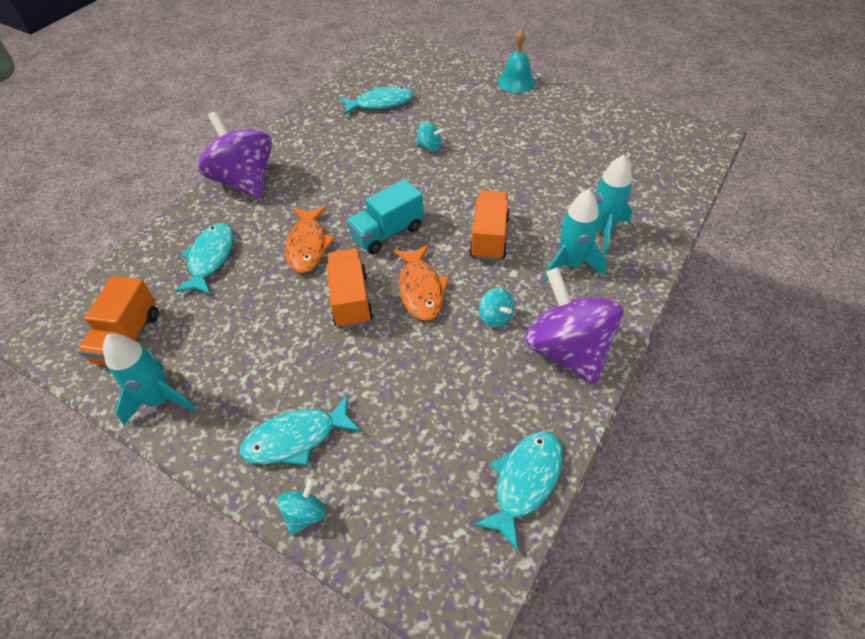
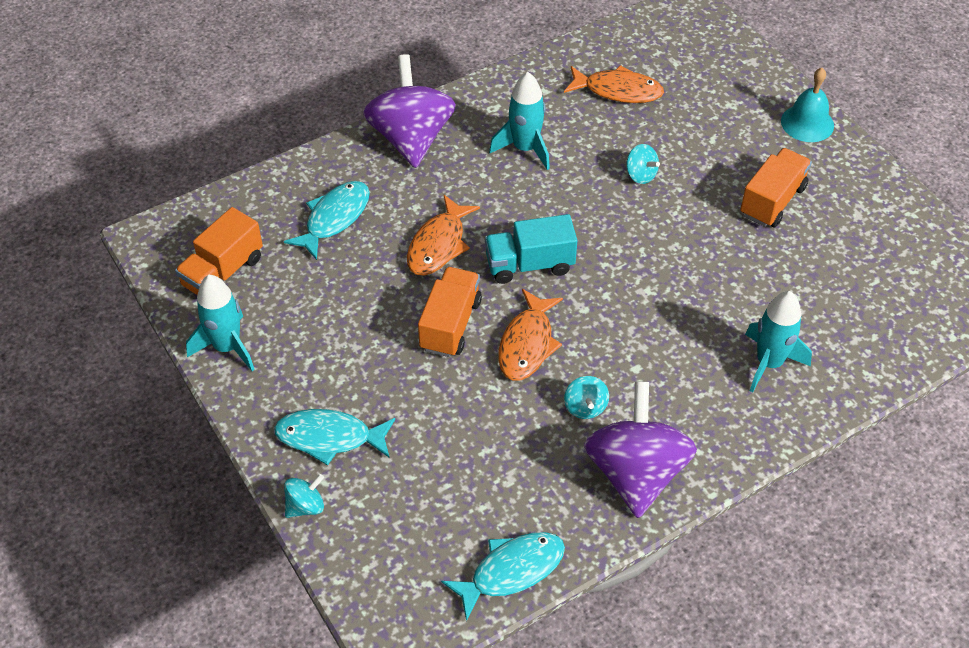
camera: 25 degrees right, 0 degrees up
(381, 103) = (618, 90): turquoise fish -> orange fish
(489, 237) = (636, 317): orange truck -> orange truck (772, 201)
(571, 264) = (705, 386): turquoise rocket -> turquoise rocket (525, 148)

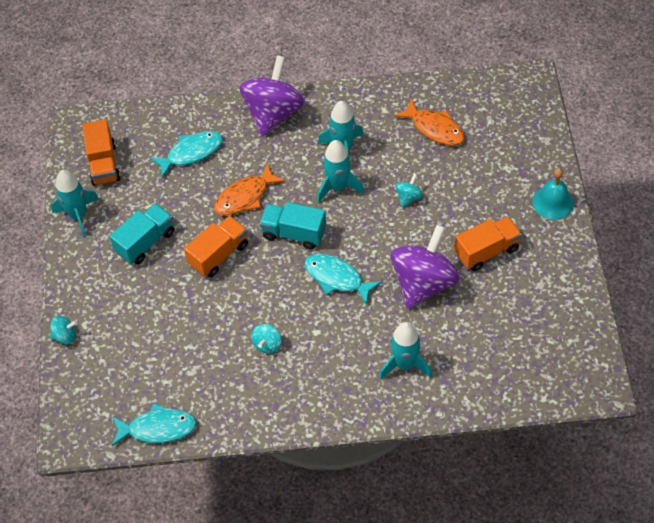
camera: 30 degrees right, 5 degrees up
(223, 272) = (104, 164): orange truck -> orange truck turned 75 degrees counterclockwise
(329, 437) = (103, 299): turquoise fish -> turquoise fish (337, 278)
(342, 345) = (145, 242): none -> turquoise truck
(527, 344) = (258, 287): orange fish -> none
(548, 193) = (338, 187): none -> turquoise rocket
(636, 473) = (271, 400): purple spinning top -> purple spinning top (423, 283)
(640, 175) = (408, 197): turquoise spinning top -> turquoise spinning top turned 135 degrees counterclockwise

